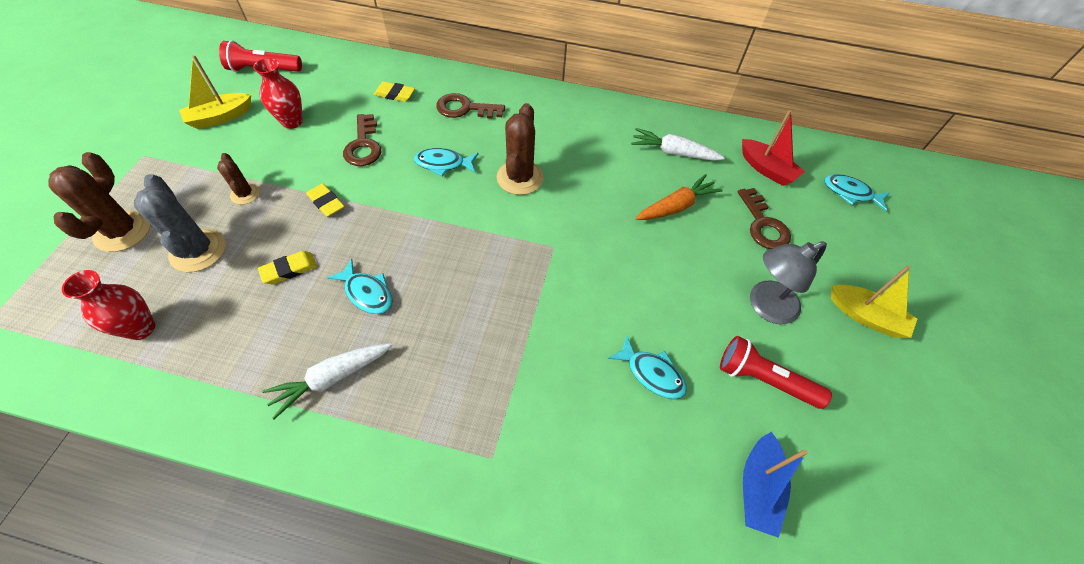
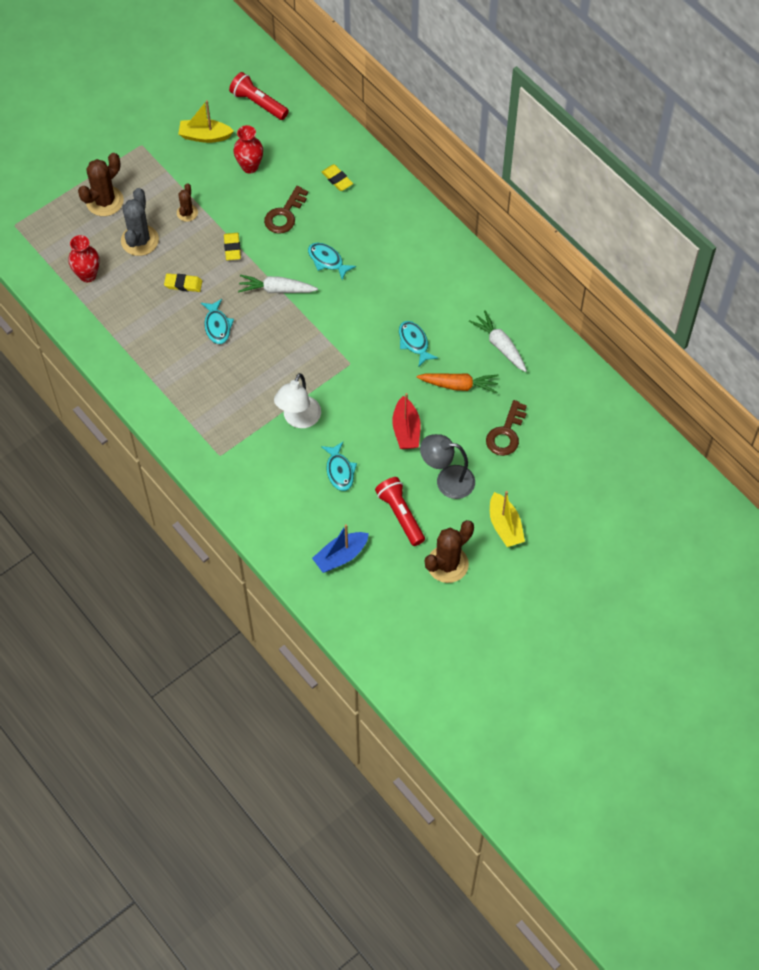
camera: 40 degrees right, 5 degrees up
(332, 378) = (168, 365): white carrot -> white carrot (276, 289)
(465, 108) = (378, 221): brown key -> none
(520, 178) = (370, 301): brown cactus -> brown cactus (447, 564)
(552, 342) = (299, 419): none -> white lamp
(766, 169) = (556, 398): red boat -> red boat (406, 430)
(850, 193) = (598, 452): turquoise fish -> turquoise fish (414, 342)

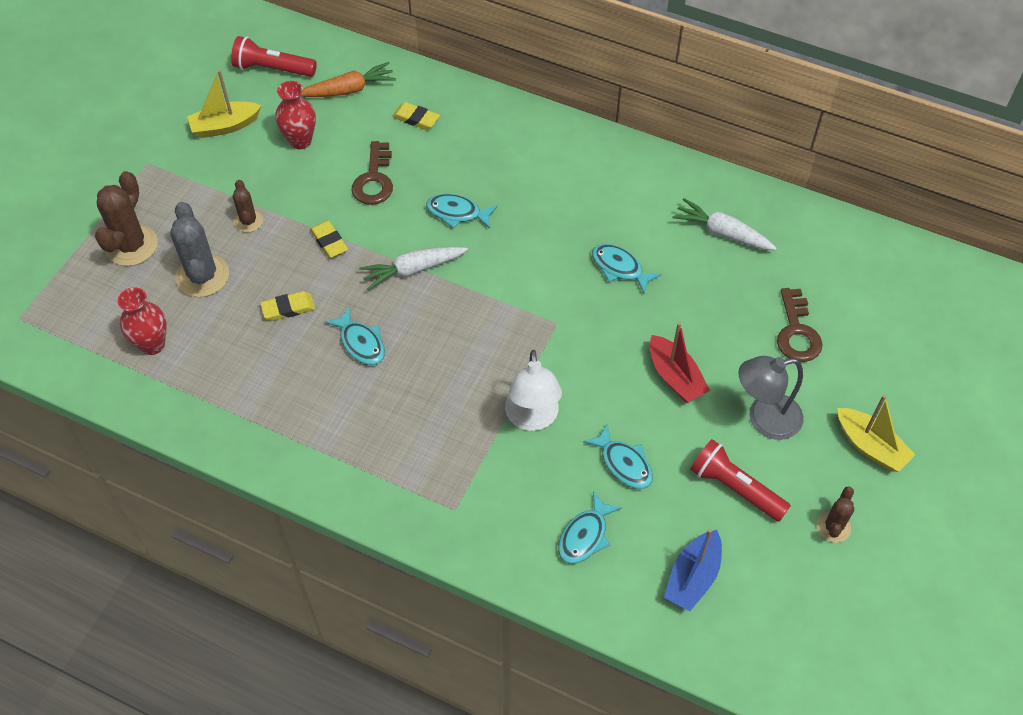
camera: 25 degrees left, 5 degrees down
(290, 504) = (585, 535): none -> turquoise fish
(447, 564) = (833, 527): brown cactus -> brown cactus, size x0.57
(458, 385) = (704, 298): orange carrot -> orange carrot (349, 90)

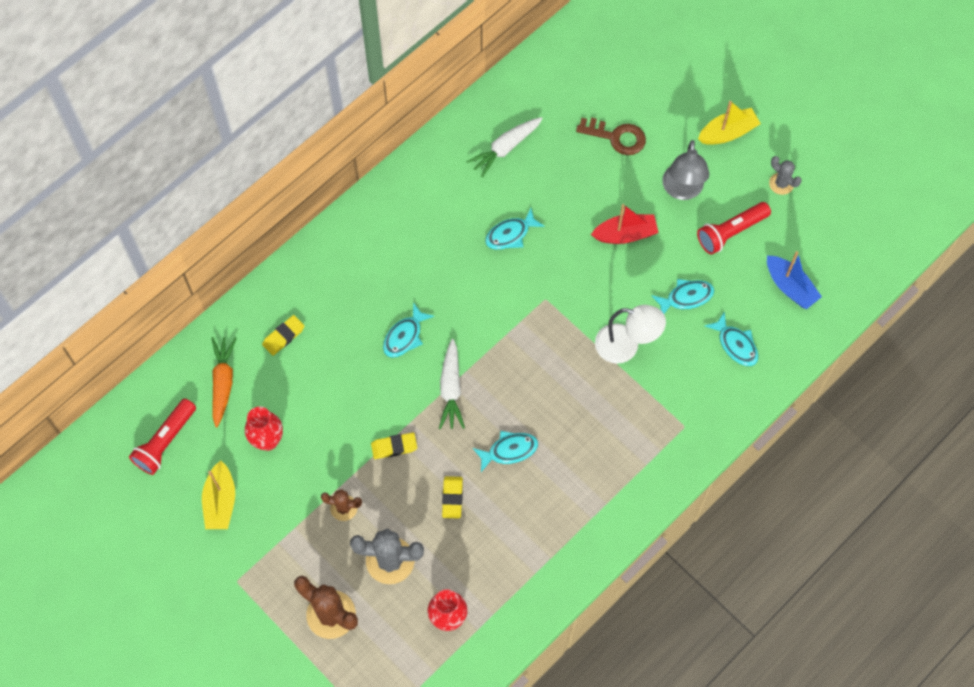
camera: 70 degrees left, 10 degrees up
(374, 179) = (340, 391): brown key -> none
(833, 527) = (781, 184): brown cactus -> grey cactus

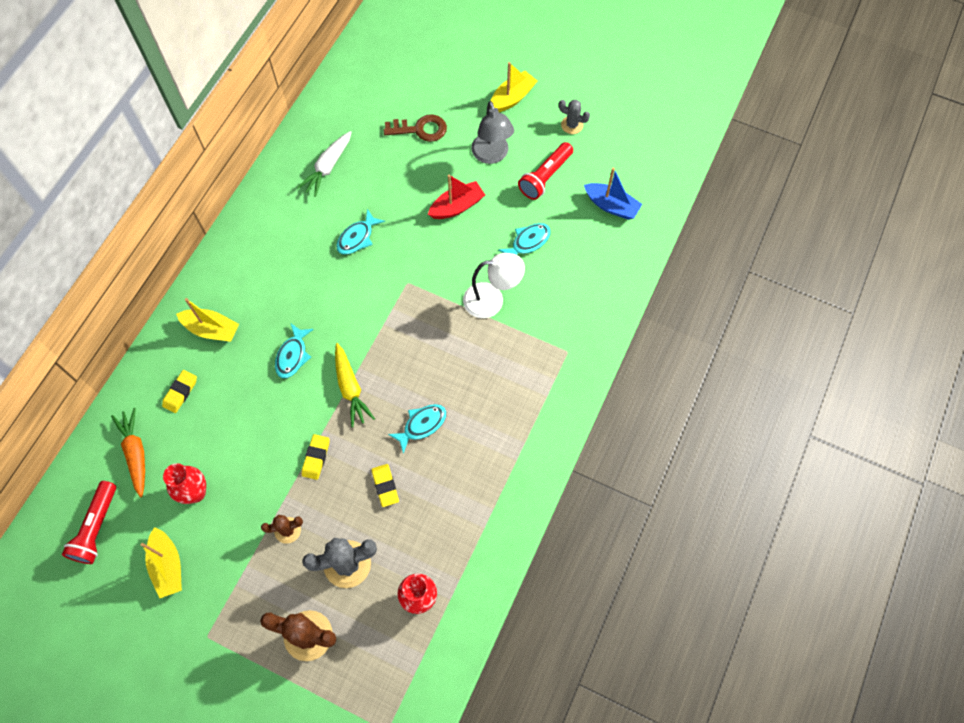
camera: 20 degrees left, 0 degrees up
(333, 283) = (212, 329): none -> yellow boat
(394, 447) = (316, 458): yellow eraser -> yellow eraser turned 45 degrees counterclockwise
(451, 389) = (350, 388): white carrot -> yellow carrot
(735, 344) = (584, 268): turquoise fish -> none

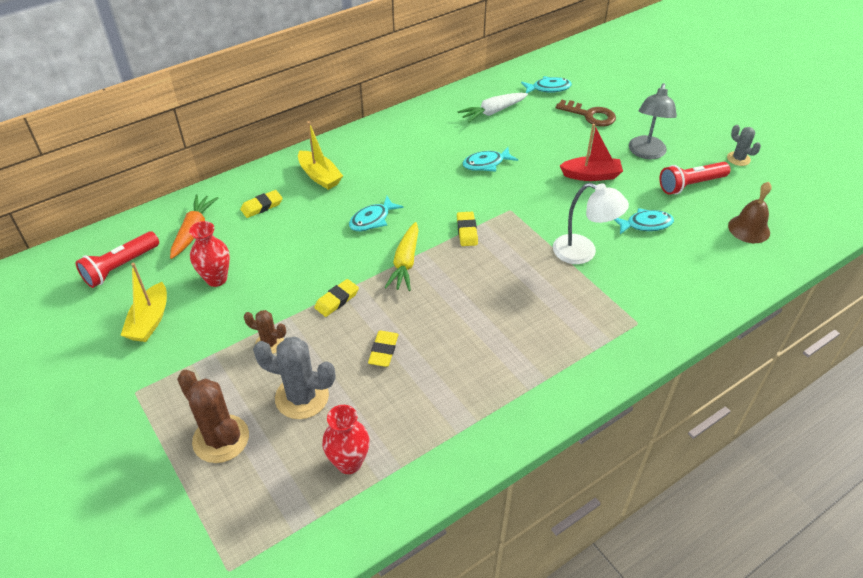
camera: 30 degrees right, 20 degrees down
(383, 326) = (467, 231): none -> yellow eraser
(422, 425) = (452, 318): turquoise fish -> turquoise fish (548, 88)
(512, 98) = (689, 123): yellow boat -> none
(611, 206) = (749, 229): blue boat -> brown bell

